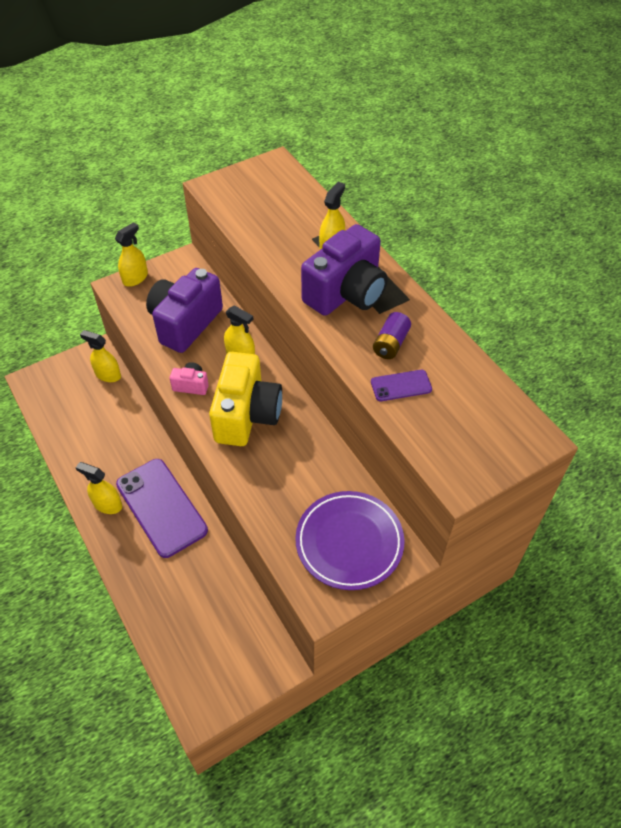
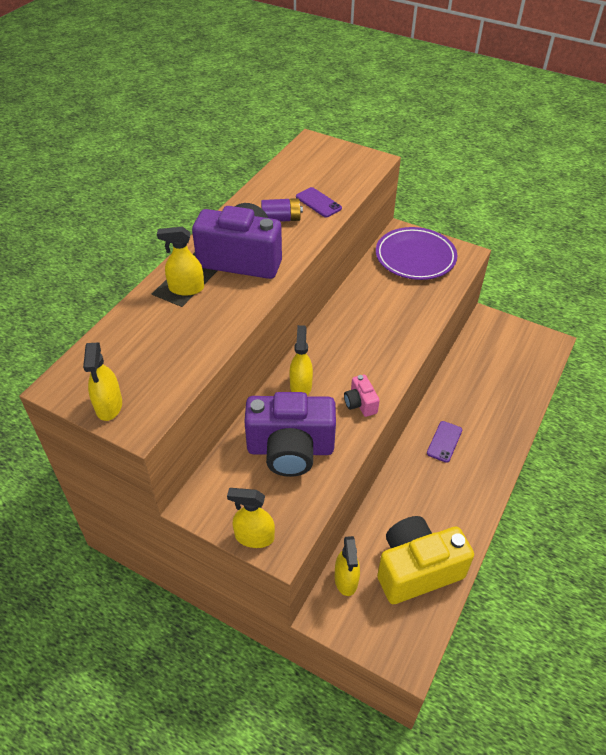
camera: 120 degrees left, 5 degrees down
(107, 504) = (475, 481): yellow spray bottle -> yellow spray bottle (109, 406)
(161, 507) = (444, 441): purple phone -> purple phone, size x0.46
(246, 415) = (360, 352): yellow camera -> yellow camera (417, 569)

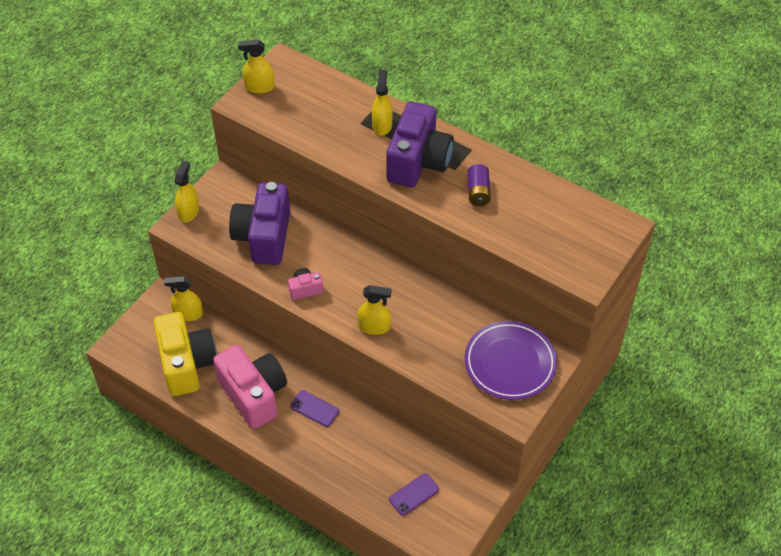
camera: 95 degrees right, 5 degrees up
(301, 386) = (332, 248): yellow spray bottle -> yellow spray bottle (374, 327)
(318, 202) = (505, 223): purple phone -> purple phone (414, 494)
(441, 496) = (254, 395): none -> pink camera

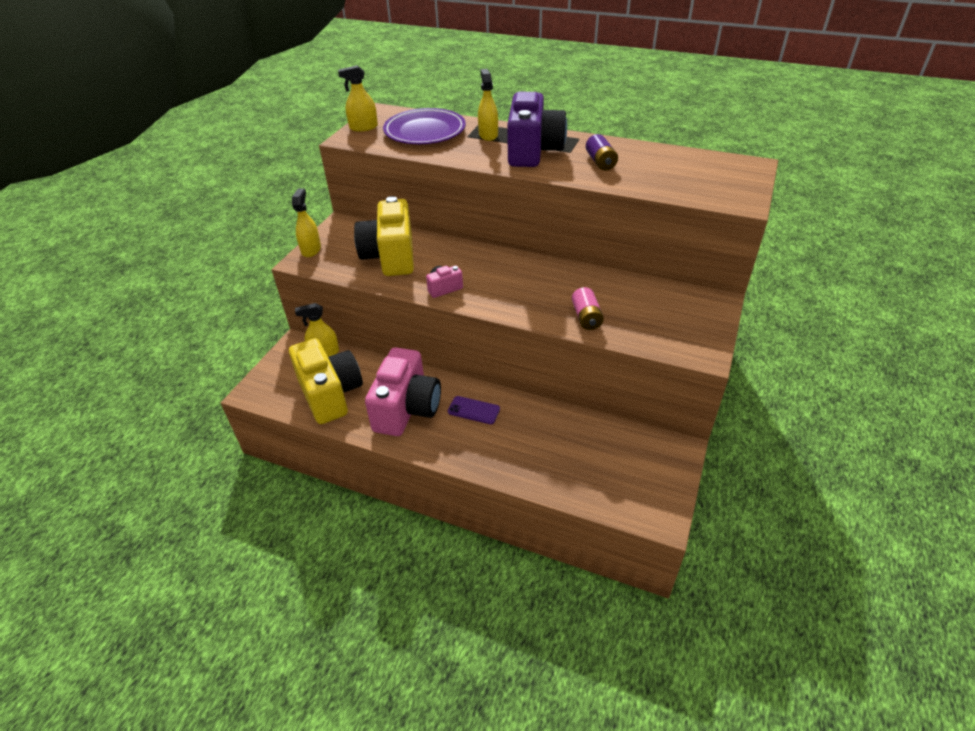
camera: 10 degrees left, 10 degrees down
(254, 395) = (407, 409): pink camera -> pink camera turned 60 degrees clockwise
(263, 237) = (390, 257): purple camera -> yellow camera
(374, 327) = (525, 306): yellow spray bottle -> none
(414, 494) = (606, 470): purple phone -> none
(426, 351) = (586, 317): none -> pink battery
(510, 363) = (675, 313): purple plate -> purple plate (425, 131)

